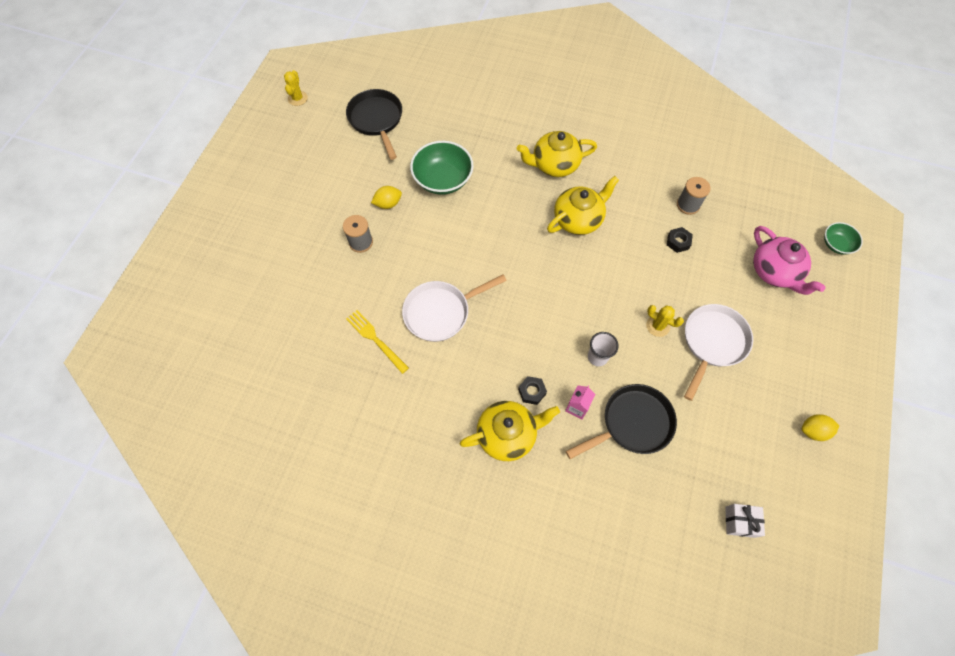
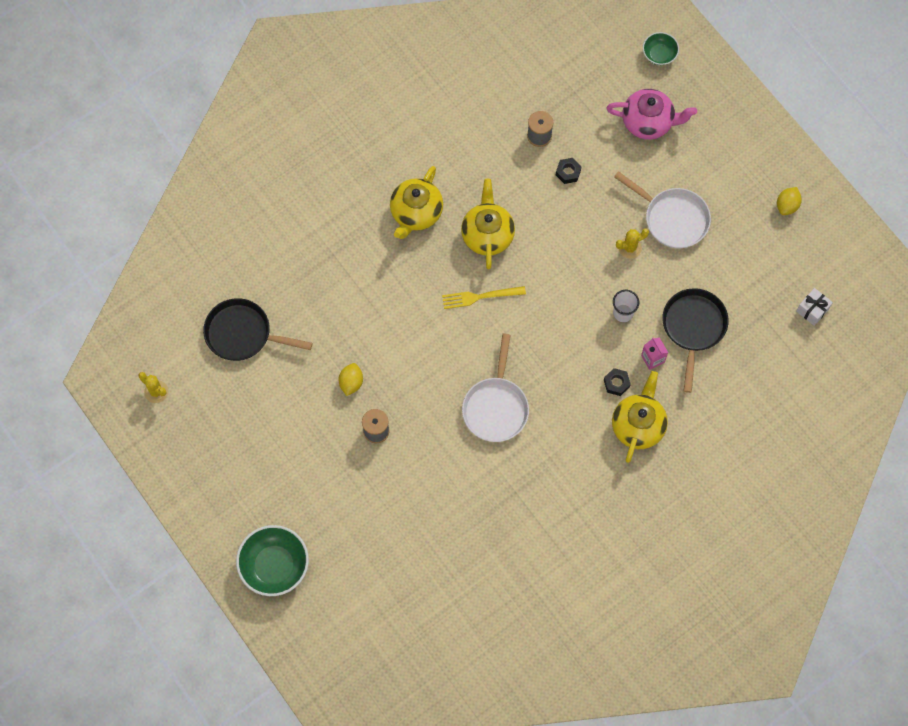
camera: 55 degrees left, 5 degrees up
(375, 339) = (483, 475): yellow fork -> yellow fork (479, 297)
(443, 179) = (359, 319): green bowl -> green bowl (274, 566)
(712, 343) = (672, 218): white pan -> white pan turned 150 degrees clockwise

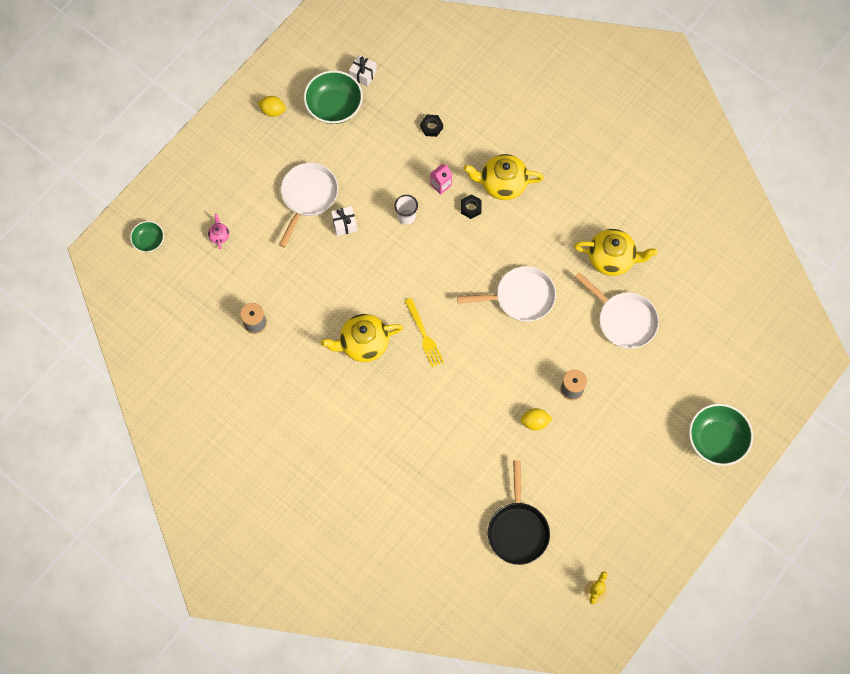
camera: 105 degrees left, 0 degrees up
(416, 213) = (358, 410): yellow teapot -> yellow teapot (612, 258)
(439, 509) = (624, 320): none -> white pan
(568, 172) = (285, 290): black nut -> black nut (431, 127)
(629, 248) = (344, 224): yellow cactus -> white gift
(648, 122) = (219, 235): pink teapot -> pink teapot, size x0.45
(693, 328) = (404, 160): black pan -> none
(778, 270) = (334, 106): none -> green bowl

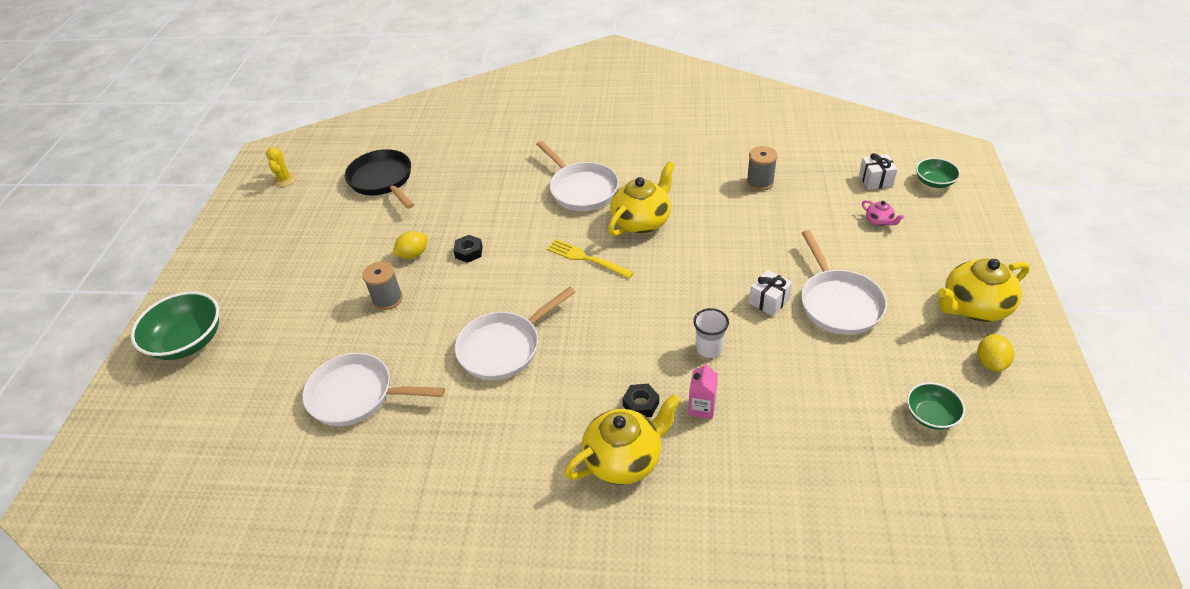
camera: 150 degrees right, 25 degrees down
(273, 111) = (990, 362): yellow lemon -> yellow lemon turned 60 degrees counterclockwise
(334, 106) = (931, 415): green bowl -> green bowl, size x0.56
(363, 75) = (947, 482): white gift -> white gift (875, 180)
(379, 407) = (581, 189): none -> white pan
(431, 127) = (783, 472): black nut -> black nut (469, 252)
(612, 258) = (409, 455): yellow teapot -> yellow teapot (974, 307)

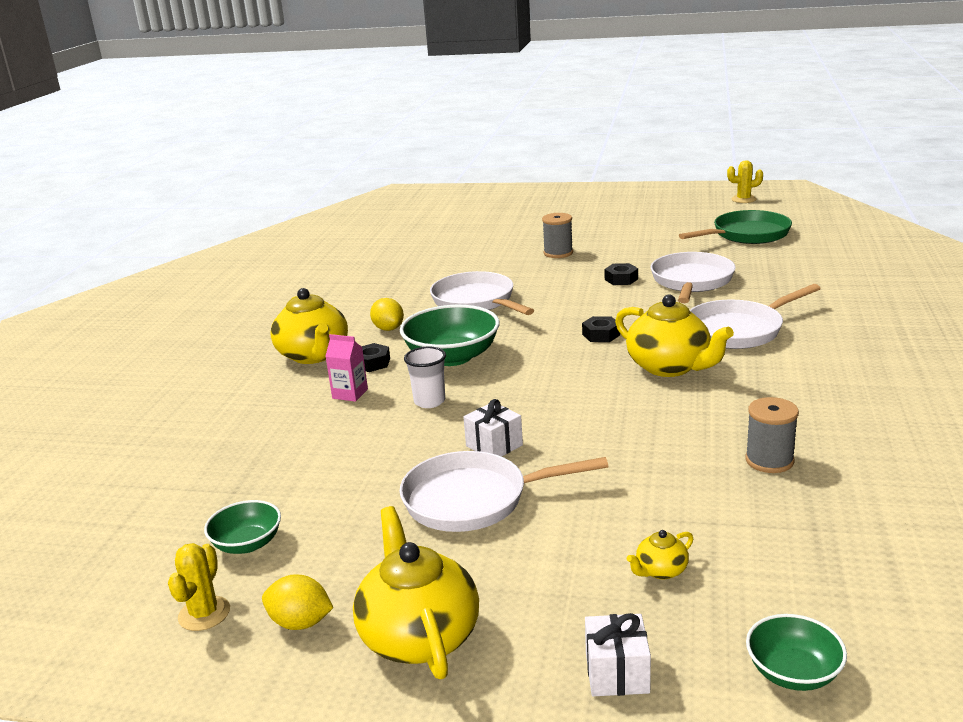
camera: 95 degrees right, 20 degrees down
(188, 341) = (528, 199): green bowl -> green bowl (452, 357)
(357, 395) = (445, 253): white pan -> white pan (691, 281)
(383, 180) = (747, 235): black pan -> green pan
(413, 254) = (621, 257): yellow lemon -> yellow lemon (388, 329)
(586, 258) = (601, 335): yellow fork -> black nut
(875, 180) = (790, 588): white gift -> white gift (617, 673)
(879, 221) = (660, 570): pink teapot -> yellow teapot
(1008, 416) = (204, 614): none -> yellow cactus

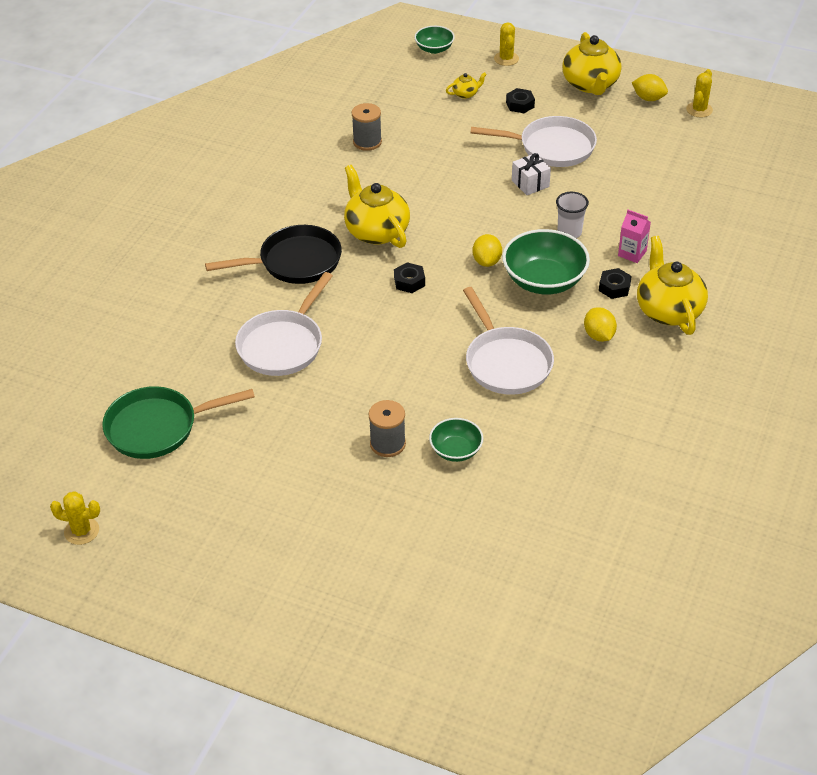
camera: 170 degrees left, 20 degrees up
(247, 544) = (686, 143): green bowl -> green bowl (456, 450)
(523, 362) = (487, 261): none -> yellow lemon
(617, 673) = (506, 59): white gift -> yellow cactus
(621, 279) = (347, 367): black nut -> black nut (520, 105)
(739, 330) = (295, 262): white pan -> black pan

